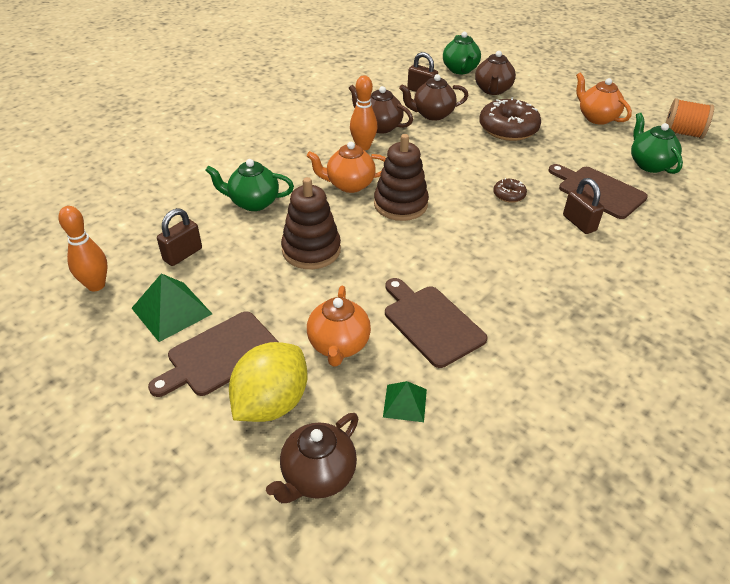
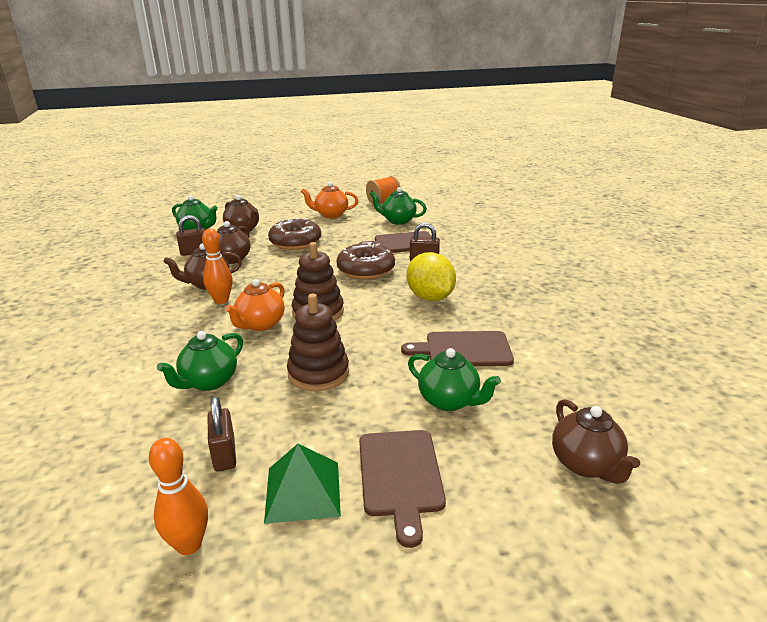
camera: 55 degrees left, 15 degrees down
(271, 403) = (487, 463): yellow lemon -> yellow lemon (430, 297)
(338, 345) = (449, 401): orange teapot -> green teapot
(405, 403) = (536, 392): green pyramid -> none
(509, 195) = (366, 270): brown donut -> brown donut, size x2.10

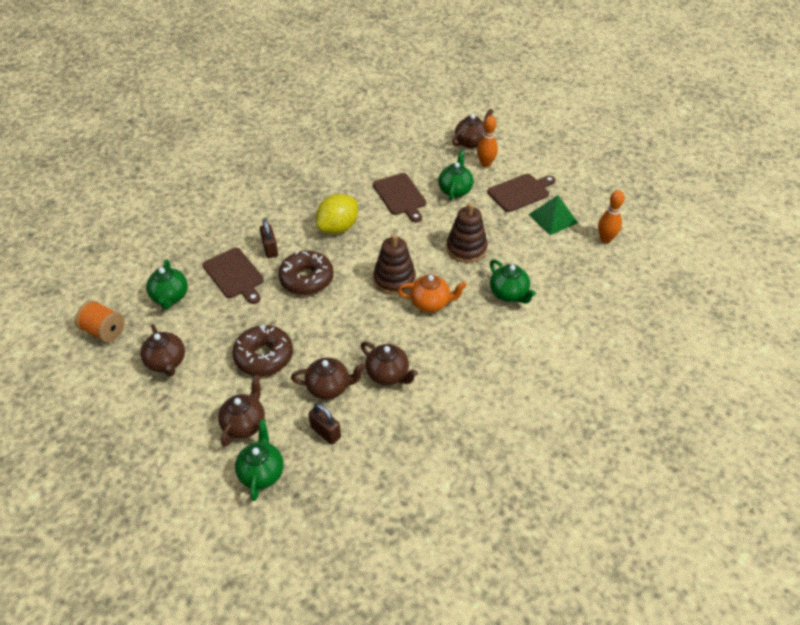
camera: 115 degrees left, 20 degrees up
(209, 382) = (509, 294): green teapot -> green teapot turned 45 degrees clockwise
(221, 300) = (410, 347): orange bowling pin -> orange bowling pin (485, 164)
(224, 454) = (554, 255): brown padlock -> none
(331, 215) = (166, 362): orange teapot -> brown teapot

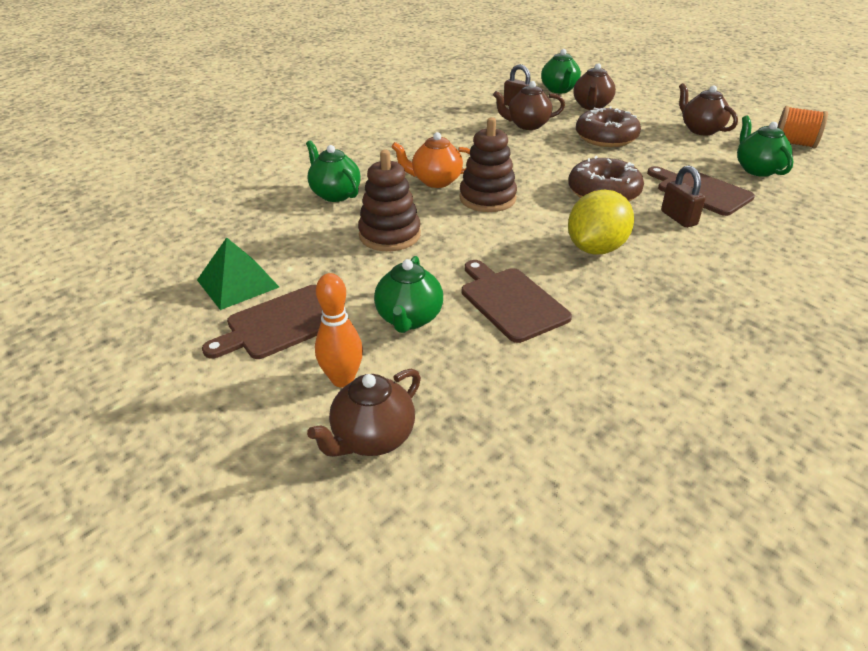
camera: 175 degrees right, 10 degrees down
(388, 374) = (472, 134): brown teapot -> none
(605, 239) = (164, 259): orange bowling pin -> none

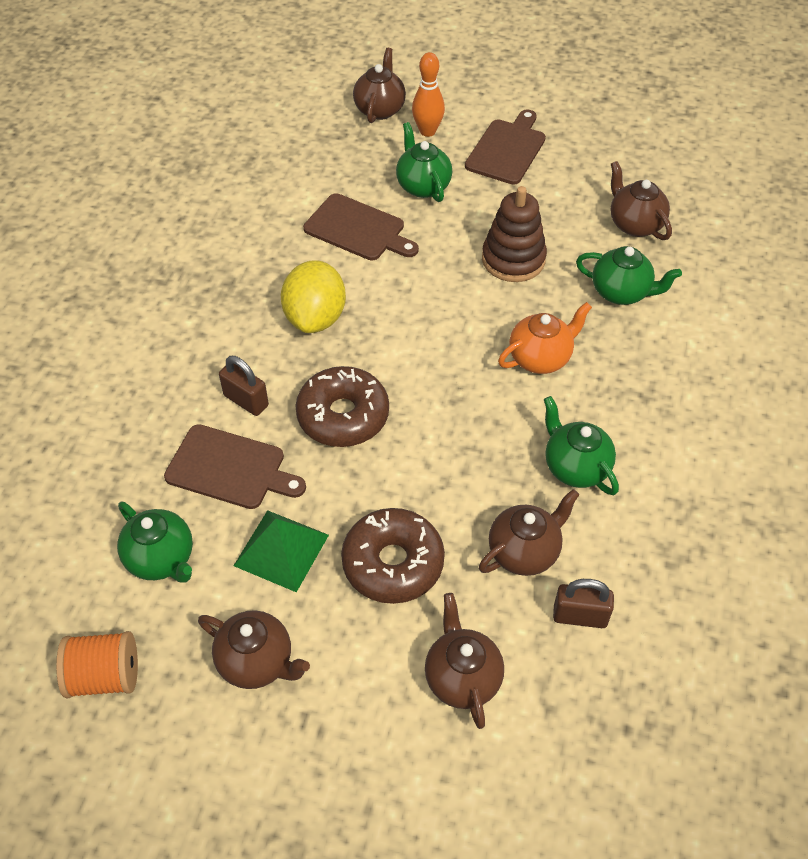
camera: 150 degrees right, 15 degrees up
(237, 283) = (578, 165): green pyramid -> green pyramid (281, 550)
(262, 226) = (634, 224): none -> brown teapot
(487, 198) = (463, 351): brown stacking toy -> none
(559, 90) = (553, 730): green teapot -> green teapot (575, 467)

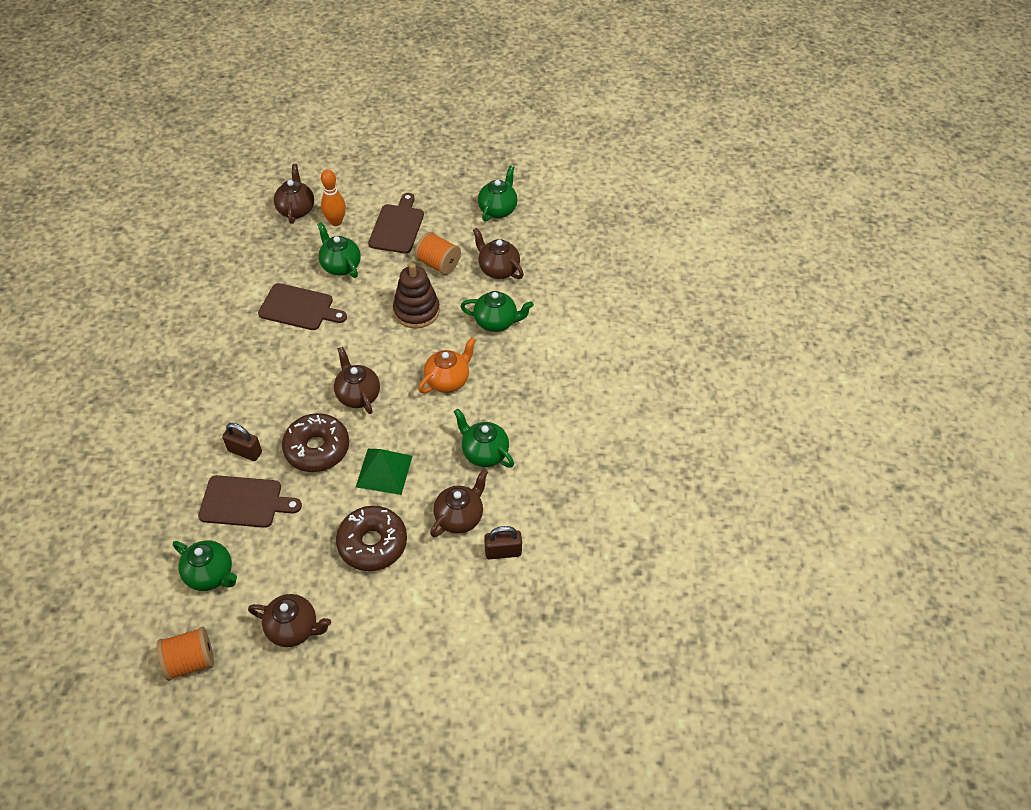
camera: 15 degrees left, 0 degrees up
(281, 550) = (294, 551): green pyramid -> green pyramid (384, 471)
(315, 317) = (282, 381): yellow lemon -> none
(462, 677) = (433, 608): brown teapot -> brown teapot (358, 395)
(554, 204) = (438, 264): none -> orange spool
(646, 149) = (498, 209): none -> green teapot

